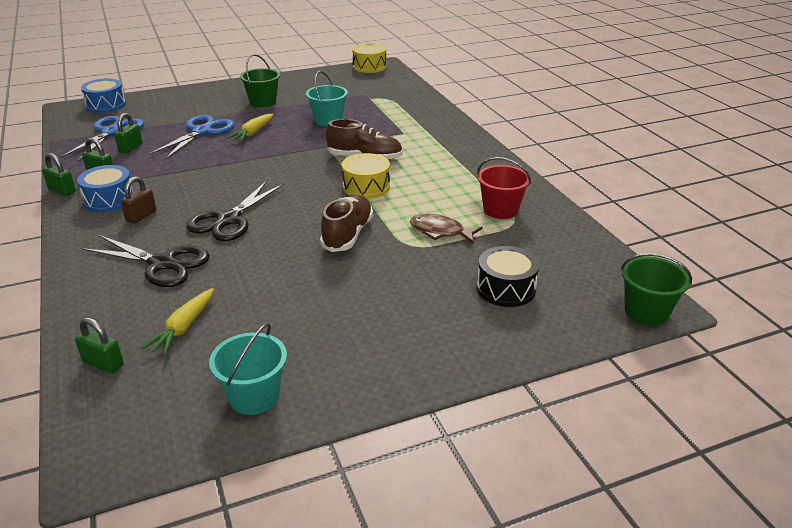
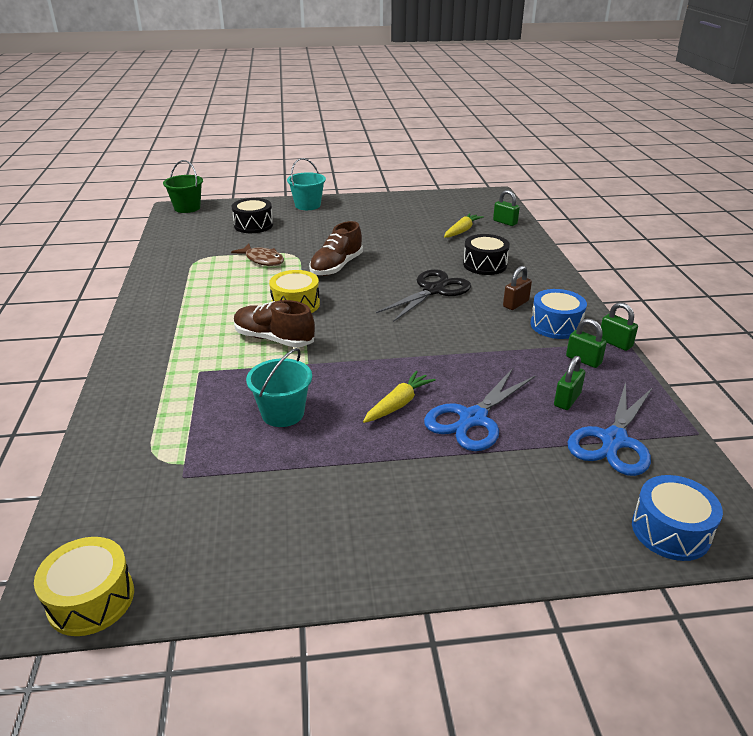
camera: 165 degrees left, 0 degrees up
(162, 264) = (485, 265): black scissors -> black drum
(254, 396) = (421, 204): turquoise bucket -> turquoise bucket (307, 205)
(263, 102) = (370, 485): green bucket -> none
(500, 210) = (197, 269): red bucket -> none

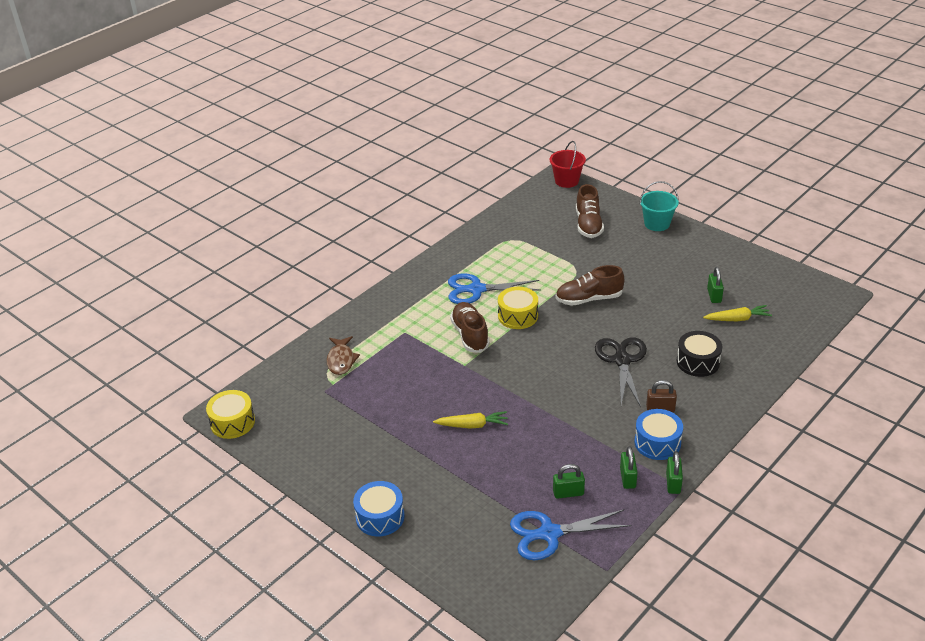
camera: 50 degrees right, 5 degrees up
(187, 208) = (566, 181): green bucket -> red bucket
(253, 225) = (588, 225): black drum -> brown shoe
(262, 260) = (549, 264): brown fish -> brown fish (341, 360)
(283, 413) = (409, 388): turquoise bucket -> none
(433, 290) = (622, 360): black scissors -> black scissors turned 90 degrees counterclockwise
(473, 419) = (496, 463): blue scissors -> blue scissors (477, 290)
(505, 222) = (791, 331): green padlock -> green padlock (714, 296)
(670, 531) = (490, 593): blue drum -> blue drum (380, 517)

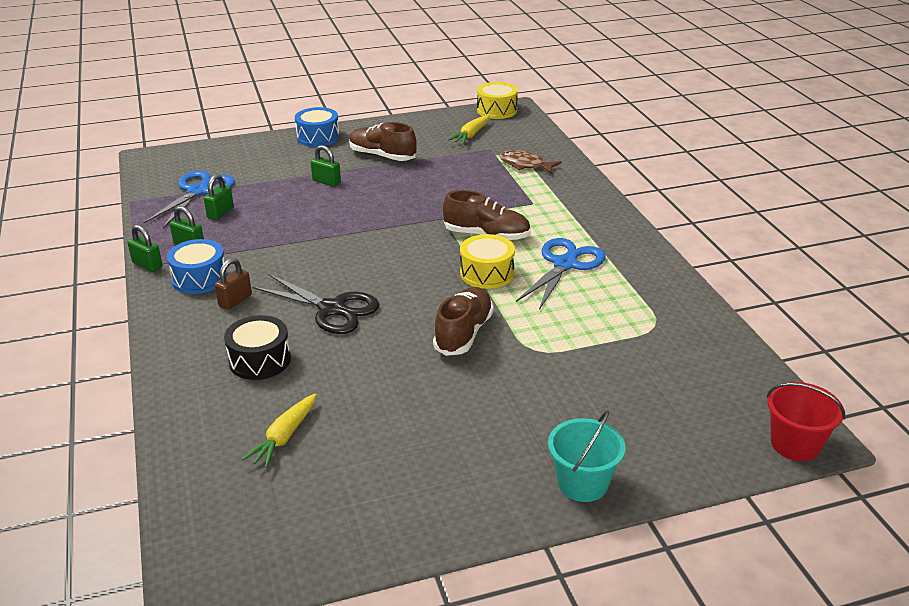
camera: 120 degrees right, 5 degrees down
(472, 425) = (358, 197): yellow carrot -> yellow carrot (471, 135)
(588, 225) = (638, 408): brown shoe -> brown shoe (382, 156)
(714, 296) = (352, 443): green padlock -> green padlock (326, 182)

